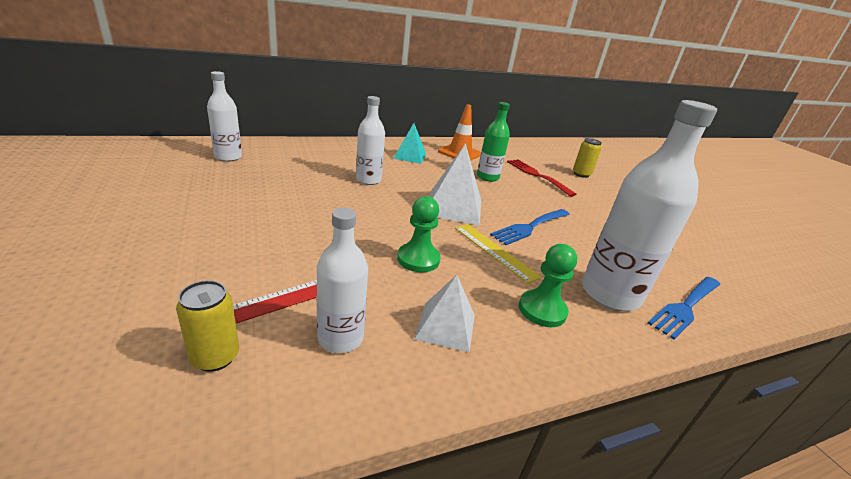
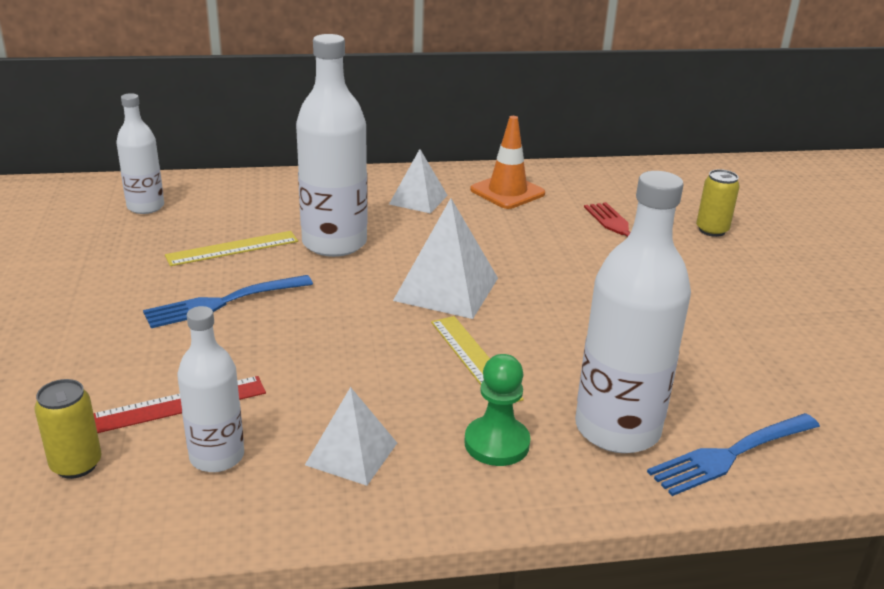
camera: 15 degrees right, 0 degrees up
(299, 183) = (232, 248): none -> yellow ruler
(368, 180) = (334, 243): white bottle -> white bottle, size x1.69
(410, 156) = (418, 199): turquoise pyramid -> white pyramid
(418, 259) = (355, 365): green pawn -> none
(487, 177) = (532, 237): green bottle -> none
(530, 227) = (554, 323): blue fork -> blue fork (223, 302)

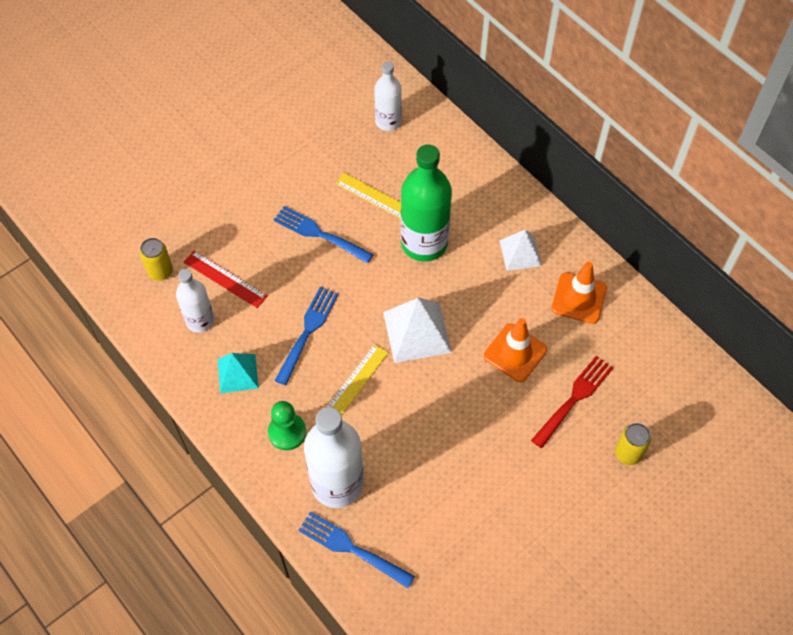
camera: 60 degrees right, 30 degrees up
(334, 243) = (424, 243): white bottle -> green bottle
(351, 453) = (237, 373): white pyramid -> turquoise pyramid
(355, 365) = (308, 331): none -> blue fork
(537, 243) = (515, 353): none -> orange traffic cone

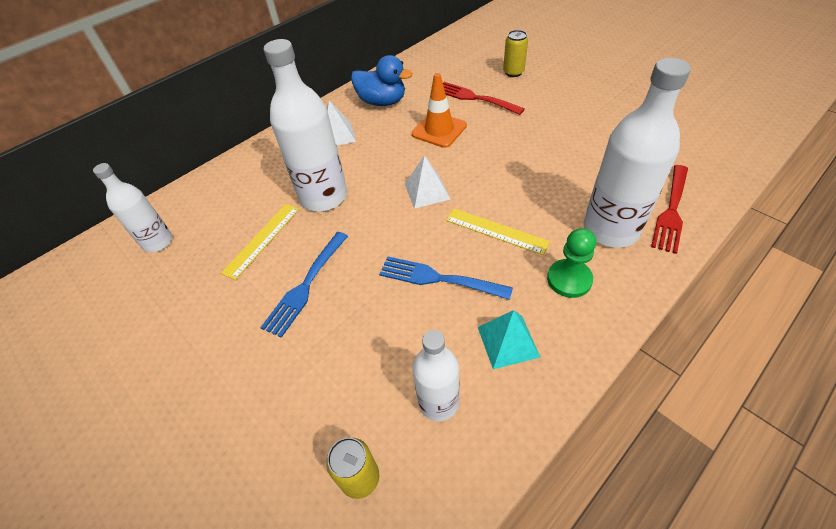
camera: 90 degrees left, 10 degrees down
(225, 279) = (371, 381): red ruler -> none
(352, 548) = (671, 211): blue fork -> red fork
(417, 332) = (427, 191): white pyramid -> white pyramid, size x0.64
(424, 243) = (323, 196): green bottle -> white bottle
(579, 298) = (382, 102): orange traffic cone -> blue duck

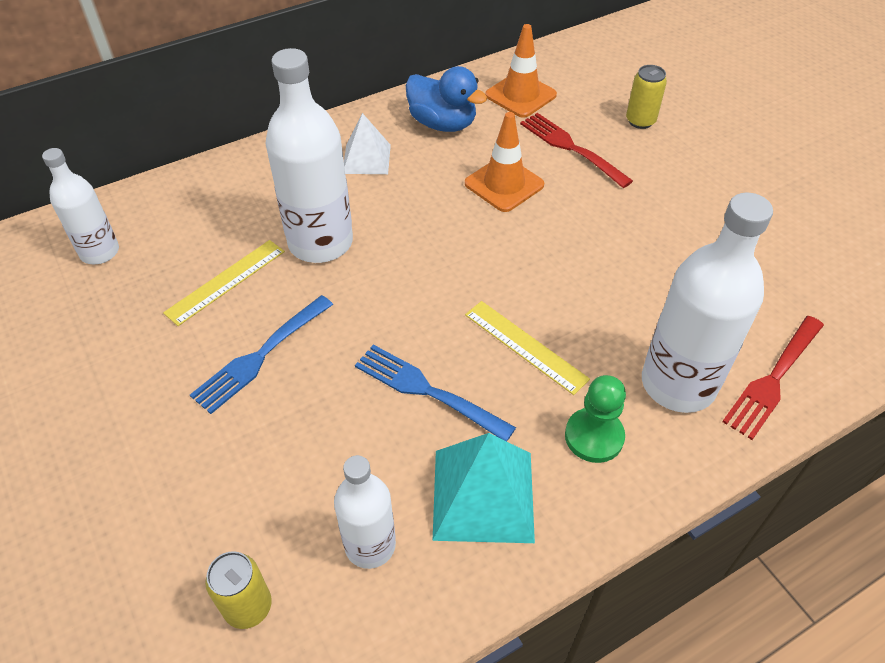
camera: 10 degrees right, 0 degrees up
(427, 191) = (455, 268): white pyramid -> none
(428, 73) = (520, 95): none -> orange traffic cone
(508, 341) = (483, 495): turquoise pyramid -> turquoise pyramid, size x1.56

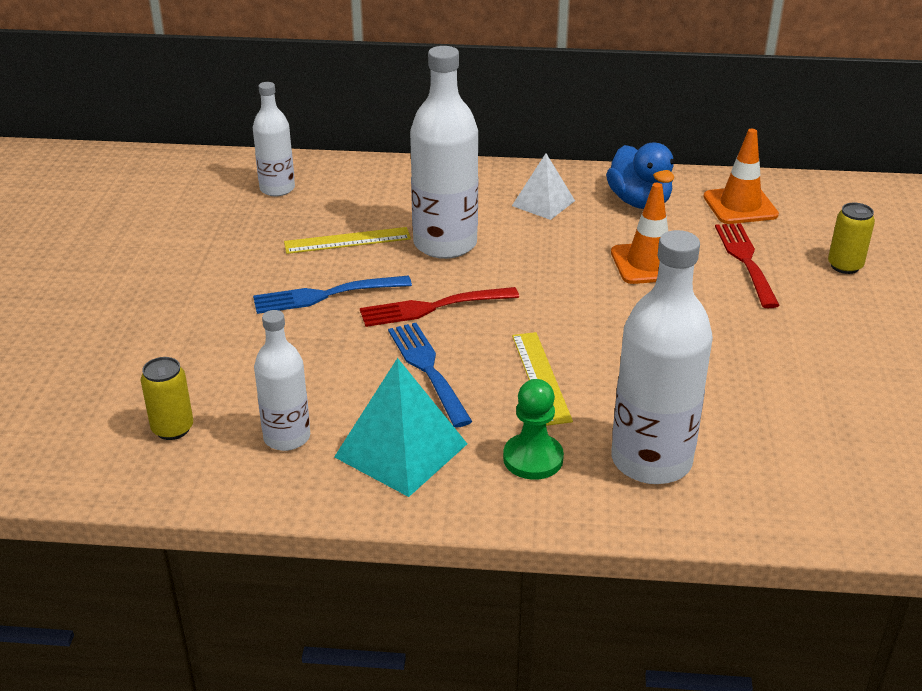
camera: 35 degrees right, 15 degrees down
(773, 379) = (750, 499): red fork -> red fork (432, 307)

